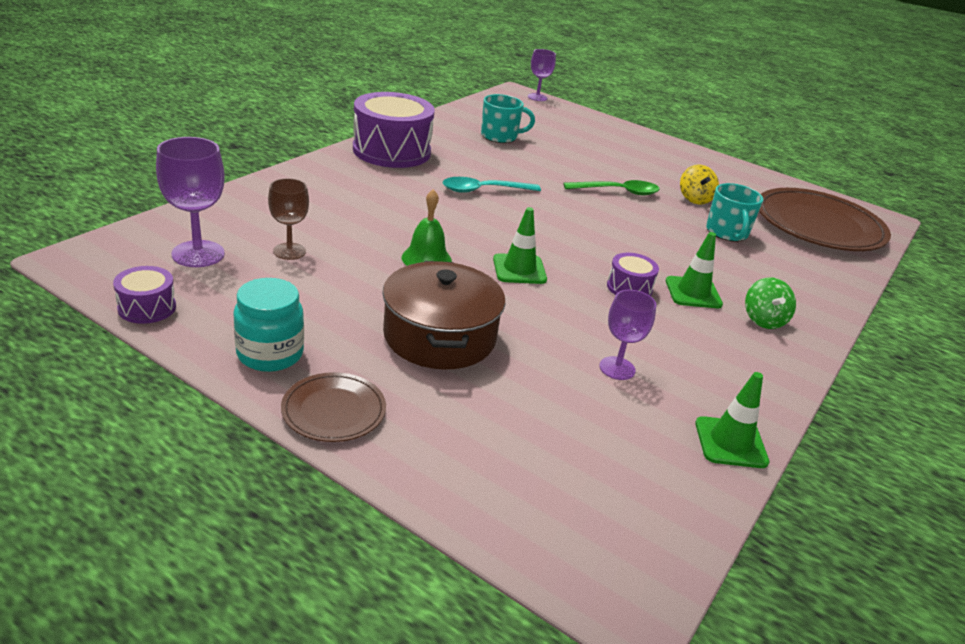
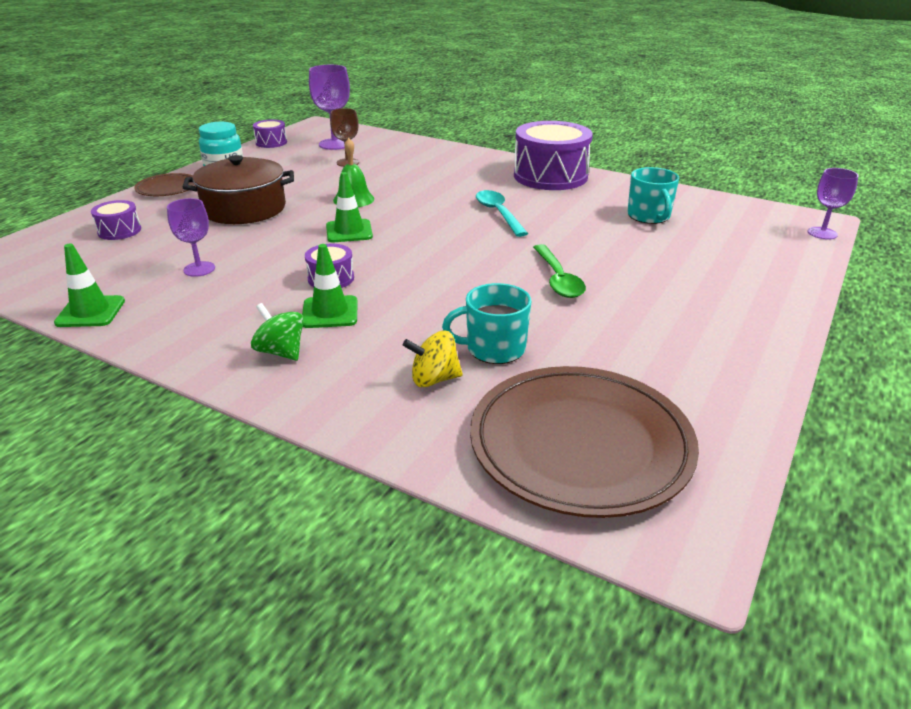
camera: 90 degrees right, 0 degrees up
(502, 446) = (119, 231): none -> purple drum
(694, 199) = (585, 332): yellow spinning top -> yellow spinning top (434, 379)
(763, 320) = (281, 352): green spinning top -> green spinning top turned 45 degrees clockwise

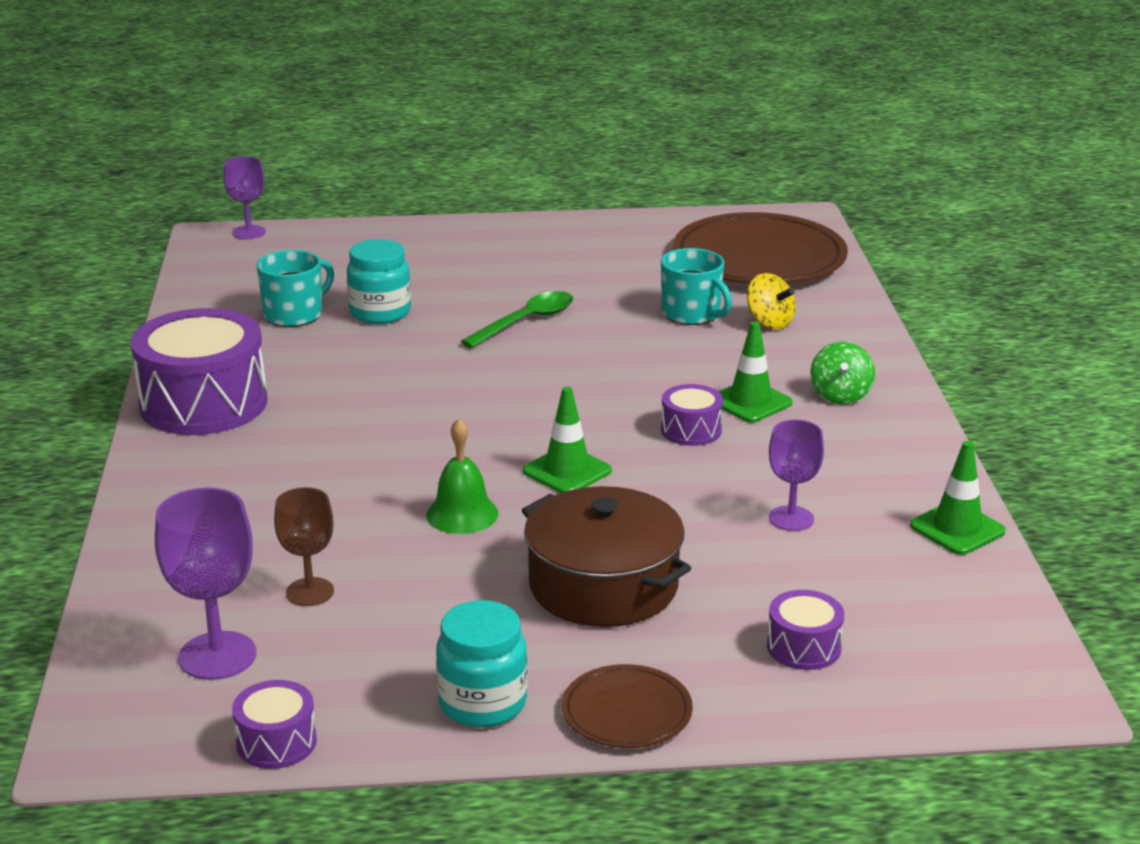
camera: 125 degrees left, 5 degrees down
(498, 213) = (390, 398): turquoise spoon -> none
(626, 239) = (380, 313): none -> turquoise jar

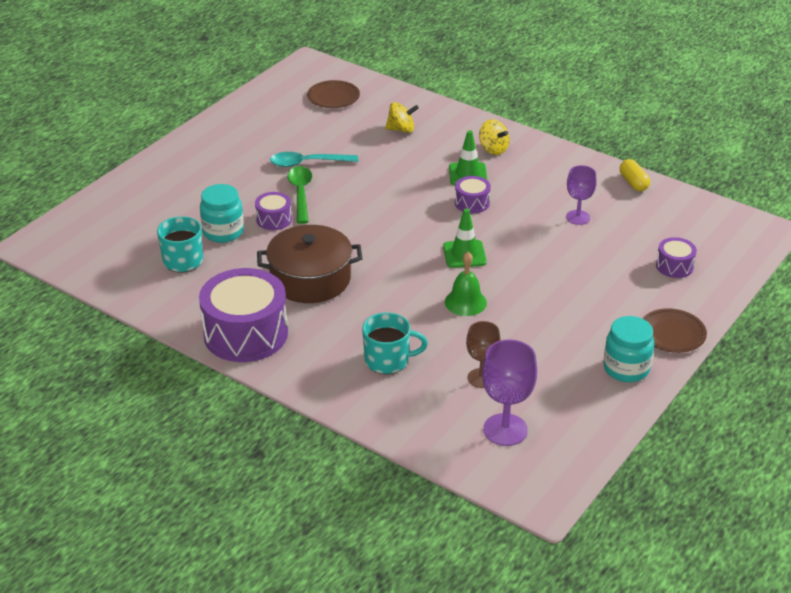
camera: 50 degrees left, 10 degrees up
(249, 232) = (48, 230): purple goblet -> none
(276, 742) = (595, 440): purple drum -> purple drum (274, 219)
(595, 300) = (307, 163): none -> turquoise spoon
(603, 586) = (572, 292): brown pot -> brown pot (310, 279)
(692, 314) = (362, 145): turquoise mug -> turquoise mug (388, 360)
(759, 258) = (333, 97): brown plate -> brown plate, size x0.49
(840, 395) = (493, 149): green spinning top -> yellow spinning top
(957, 529) = (633, 183): green traffic cone -> yellow capsule

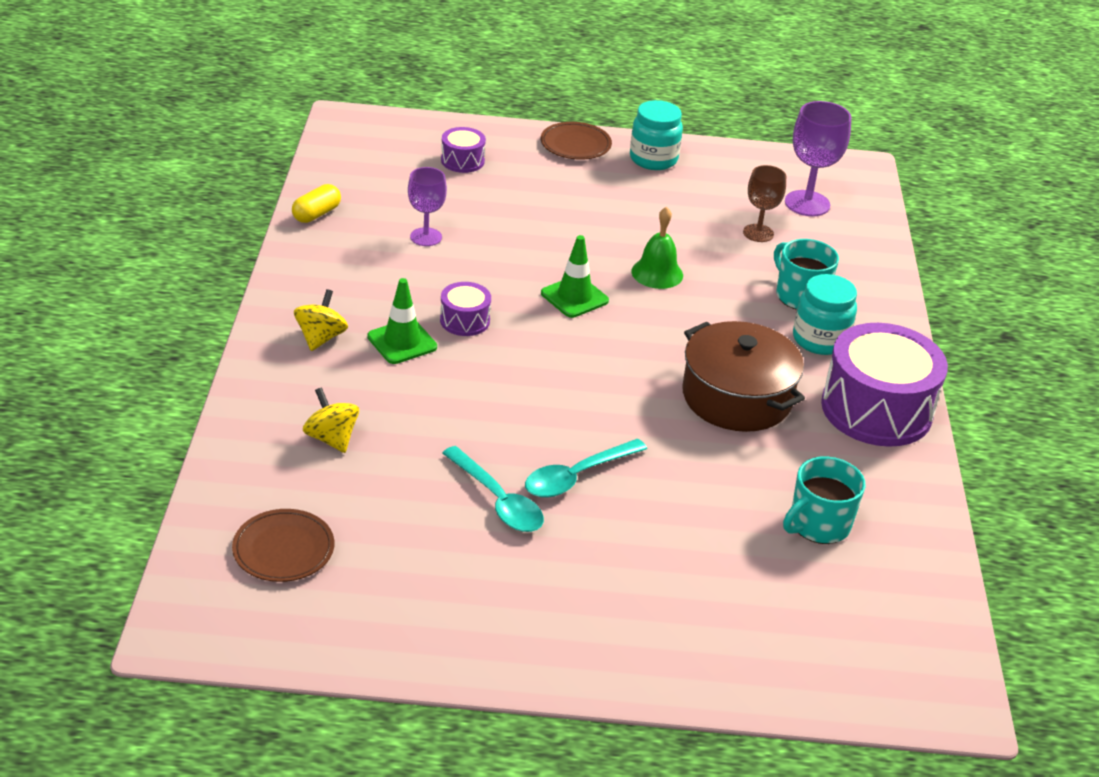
camera: 125 degrees left, 0 degrees up
(223, 232) = (728, 514): turquoise jar -> turquoise jar (820, 340)
(274, 219) = (656, 477): purple drum -> none
(300, 193) = (577, 476): green spoon -> turquoise spoon

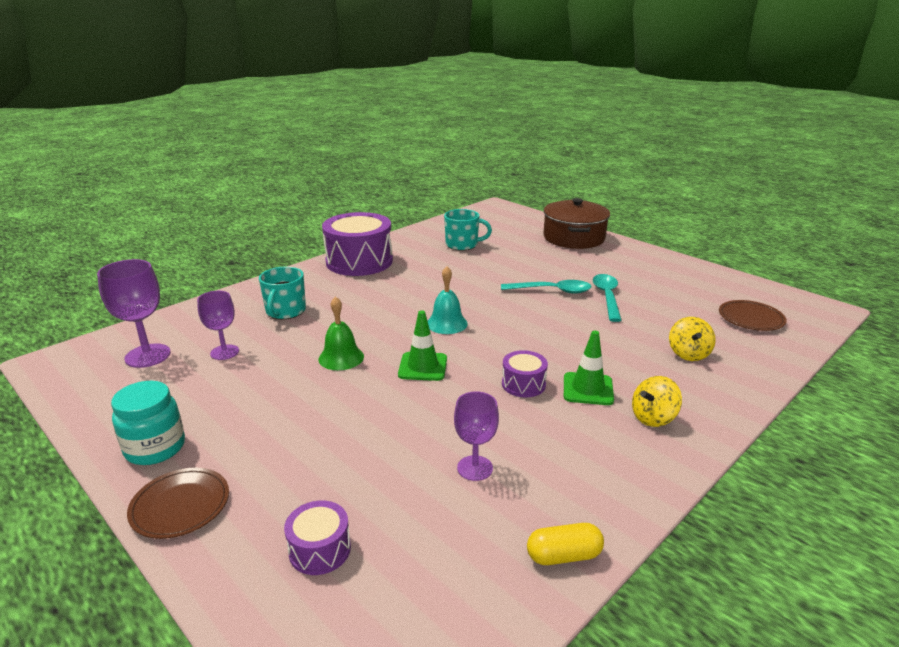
camera: 135 degrees left, 10 degrees down
(625, 358) = (447, 323): none -> turquoise bell
(737, 397) = (416, 287): brown pot -> brown pot (574, 238)
(758, 233) = (224, 352): brown goblet -> purple goblet
(820, 340) = (323, 291): turquoise jar -> none

